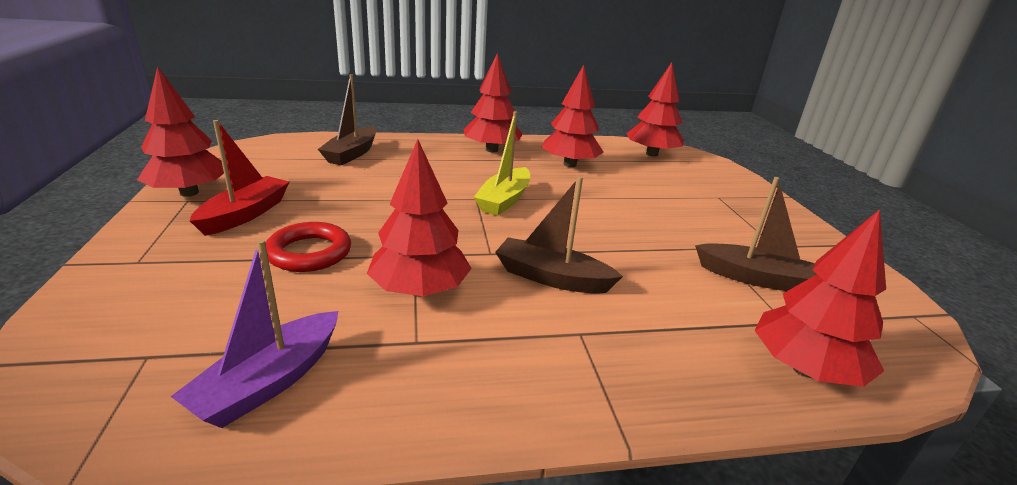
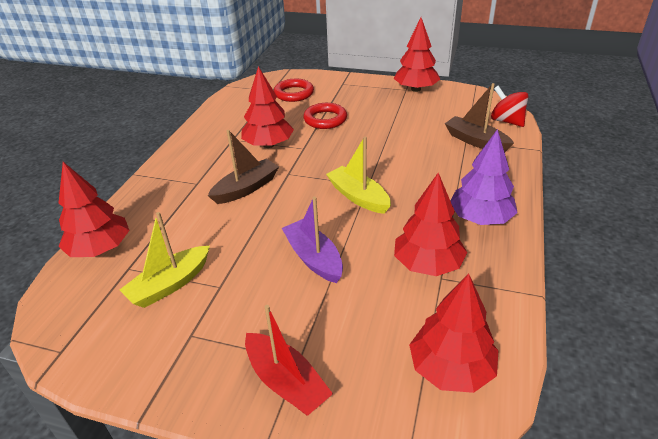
camera: 120 degrees right, 10 degrees up
(179, 314) = (294, 93): none -> red ring
(245, 214) = (380, 104): red boat -> red boat (286, 382)
(269, 382) = (238, 109): purple boat -> purple boat (313, 258)
(298, 142) = (506, 121): none -> red spinning top
(491, 150) = (480, 218): red tree -> purple tree
(756, 278) = (170, 284): brown boat -> yellow boat

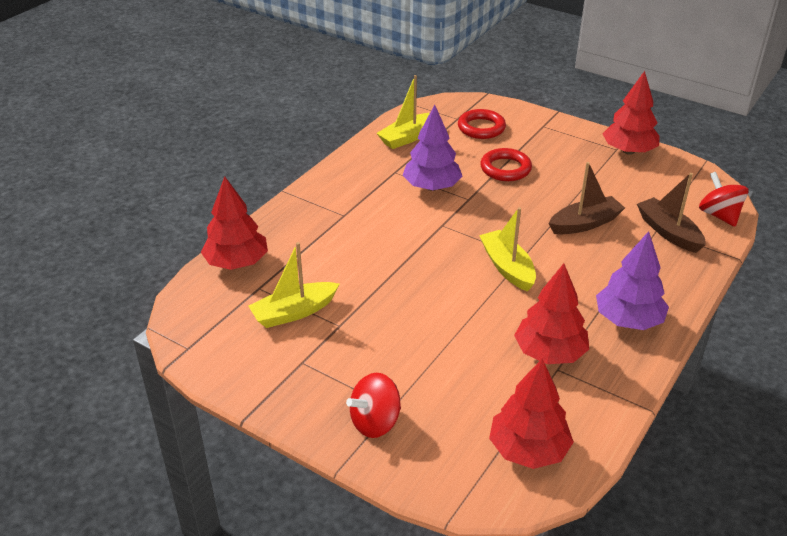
camera: 15 degrees right, 0 degrees up
(236, 111) = (408, 137): none -> yellow boat
(246, 188) = (393, 232): brown boat -> brown boat (585, 223)
(268, 145) = (432, 187): red tree -> purple tree
(286, 382) = (375, 422): red boat -> red spinning top
(313, 258) = (438, 320): purple boat -> none

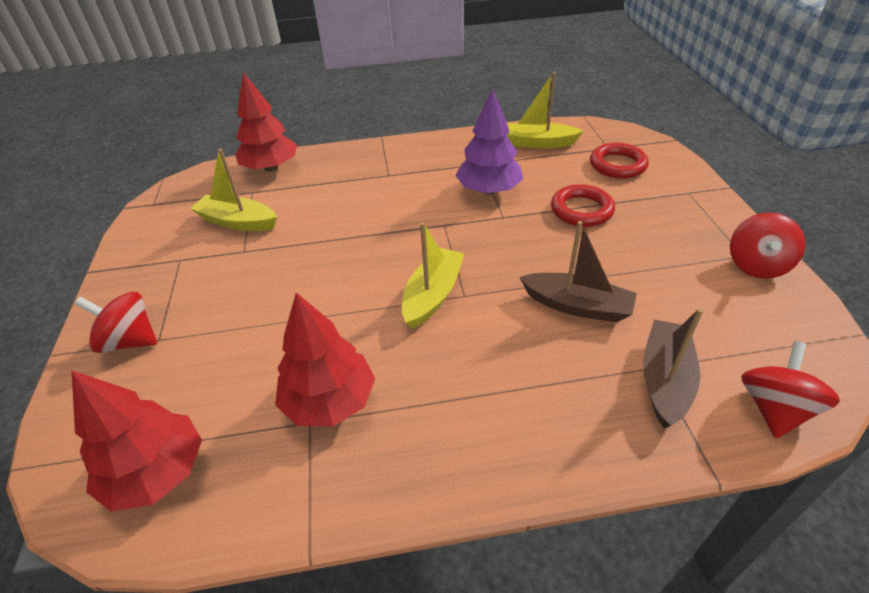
camera: 50 degrees right, 5 degrees up
(628, 151) = (756, 265): red tree -> red spinning top
(628, 320) = (455, 436): purple tree -> none

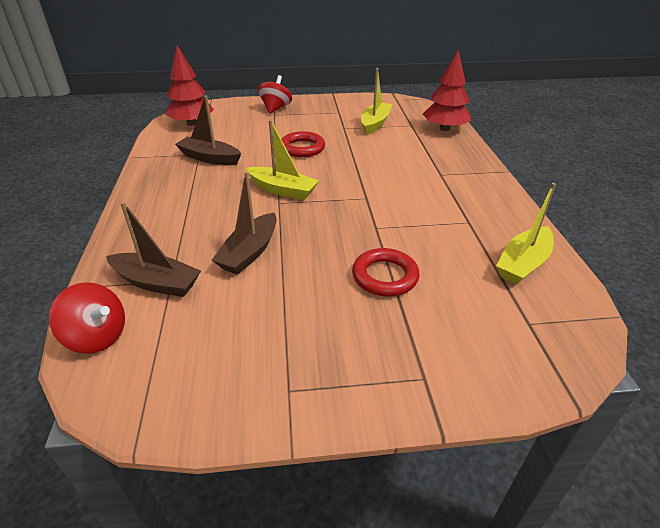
camera: 90 degrees right, 5 degrees down
(329, 401) = (209, 158): red tree -> brown boat
(489, 190) = (419, 223): purple tree -> none
(537, 143) = (523, 263): yellow boat -> yellow boat turned 150 degrees counterclockwise
(617, 165) = (483, 323): red ring -> red ring (302, 148)
(756, 265) = (268, 395): red spinning top -> none

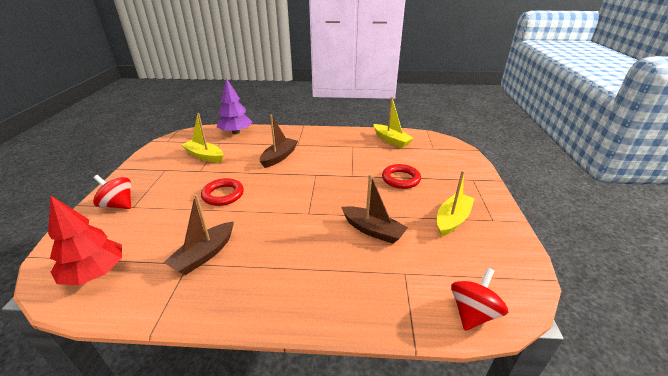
camera: 80 degrees left, 5 degrees down
(157, 282) = (408, 282): brown boat -> brown boat (279, 157)
(282, 190) = (290, 210): yellow boat -> yellow boat (452, 219)
(444, 129) = (236, 132): red tree -> purple tree

